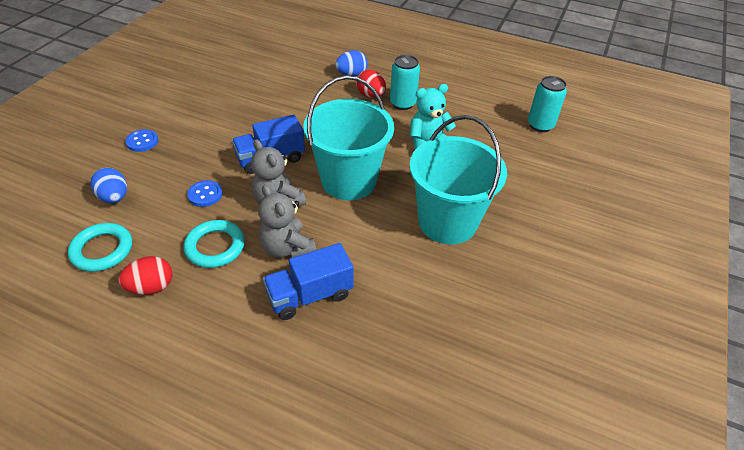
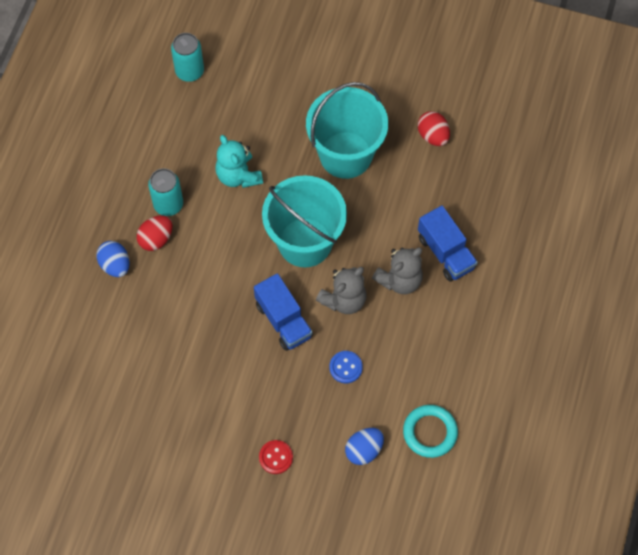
camera: 95 degrees left, 20 degrees up
(142, 141) = (276, 457): blue button -> red button
(151, 287) = (461, 376): red egg -> red egg (433, 136)
(215, 247) = (408, 339): turquoise ring -> none

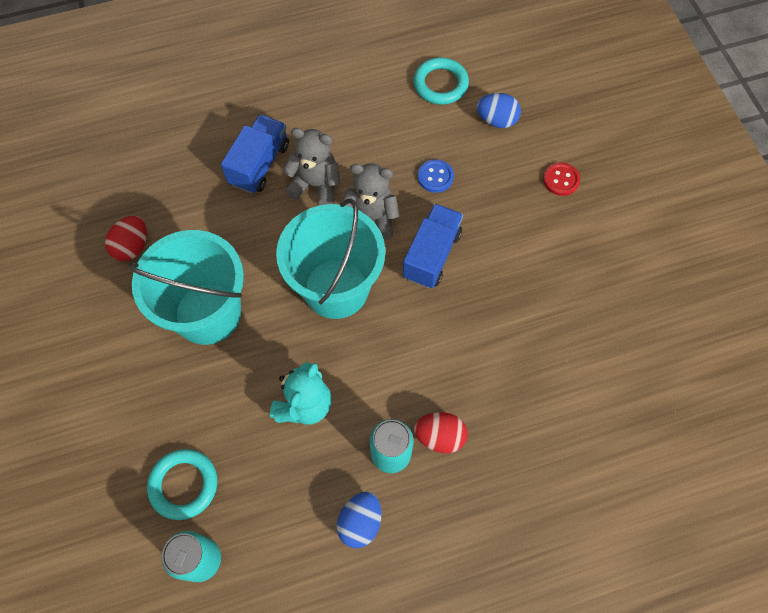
camera: 125 degrees left, 0 degrees up
(115, 265) = (500, 457): blue egg -> blue egg (360, 522)
(240, 84) = (184, 485): none -> turquoise ring

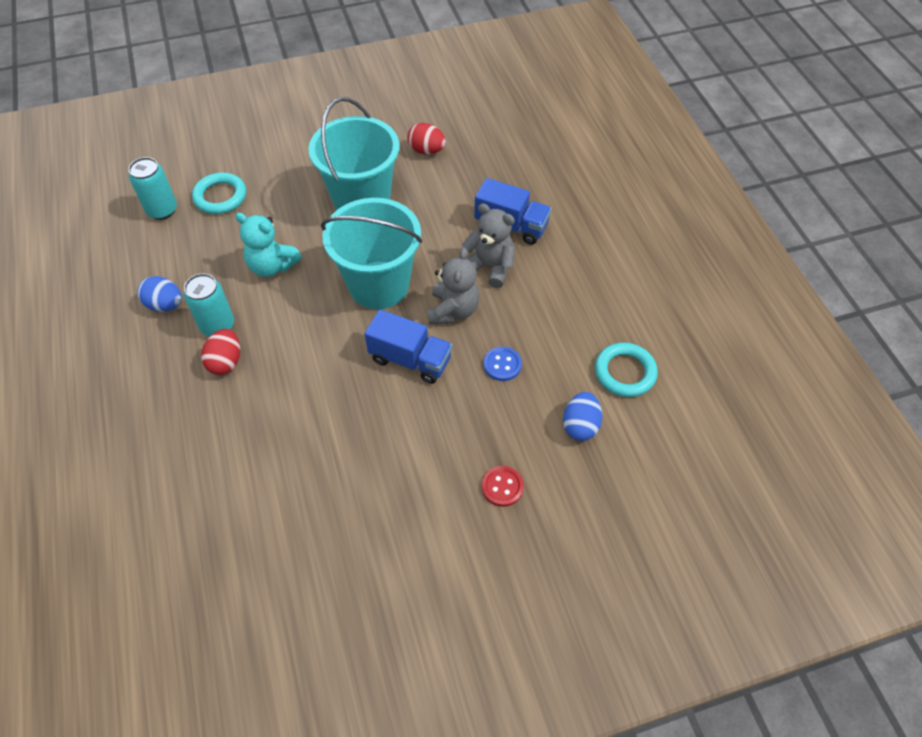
camera: 90 degrees right, 10 degrees down
(315, 185) = (490, 267): grey teddy bear -> grey teddy bear turned 75 degrees counterclockwise

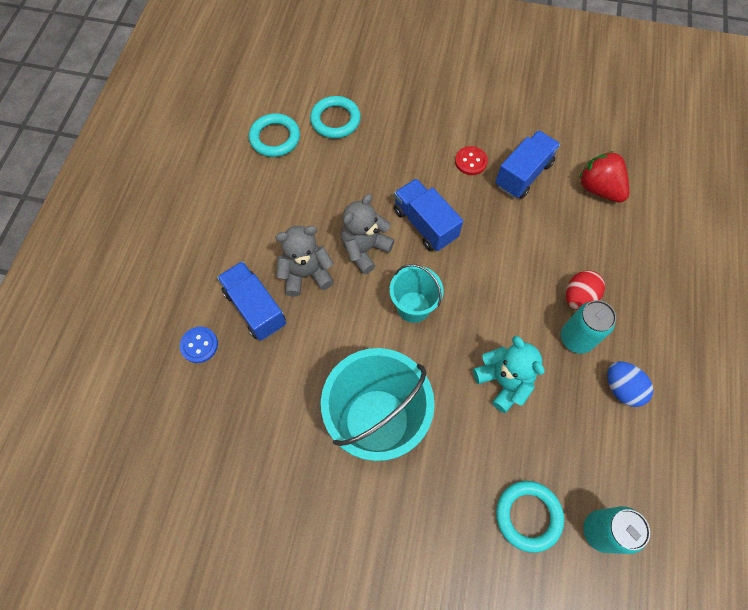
camera: 150 degrees left, 10 degrees up
(236, 491) = (599, 189): none -> red strawberry
(332, 465) = (523, 174): none -> blue truck
(379, 285) = (413, 307): turquoise bucket -> turquoise bucket, size x0.55
(426, 150) = (267, 458): red egg -> none
(490, 267) = (306, 274): grey teddy bear -> grey teddy bear turned 105 degrees clockwise
(502, 365) = (357, 186): blue button -> blue button (199, 345)
(502, 487) = (414, 109): red button -> red button (470, 161)
(580, 425) = (335, 120): blue egg -> turquoise ring

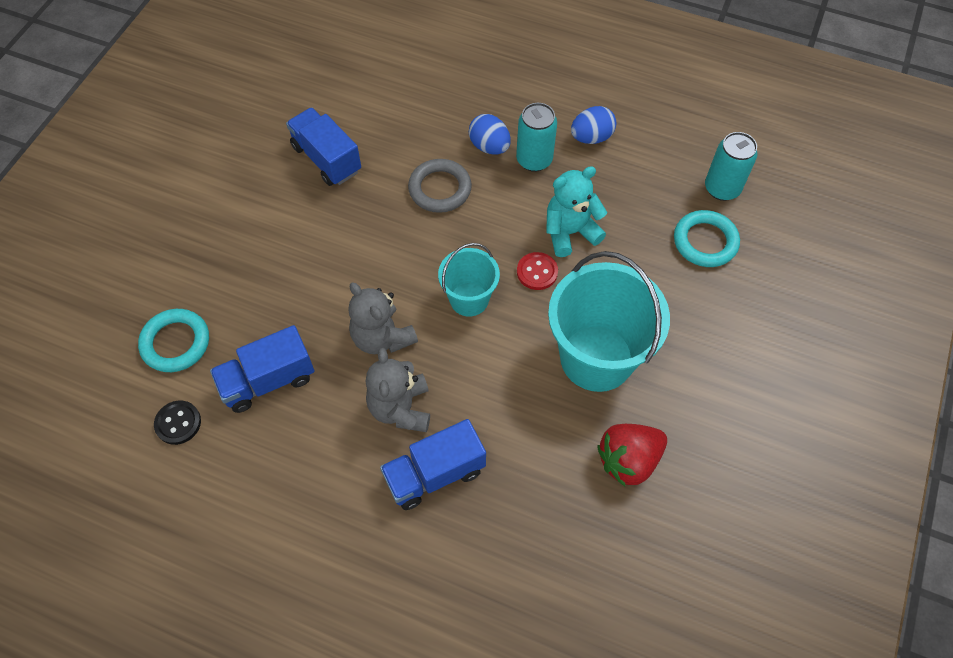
camera: 80 degrees left, 5 degrees down
(199, 345) = (472, 548): blue button -> none
(275, 138) = (178, 423): turquoise ring -> black button
(425, 224) = (365, 268): blue truck -> blue truck (268, 381)
(470, 161) = (292, 205): red button -> red button (537, 272)
(519, 264) = (440, 189): none -> grey ring
(578, 297) = (489, 146): red egg -> blue egg
(599, 189) = (366, 97): red strawberry -> red strawberry (628, 460)

